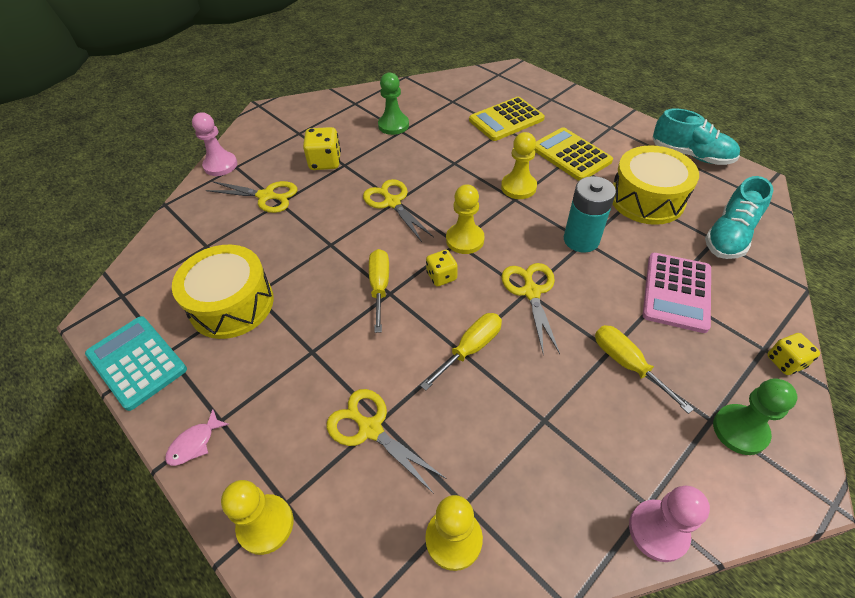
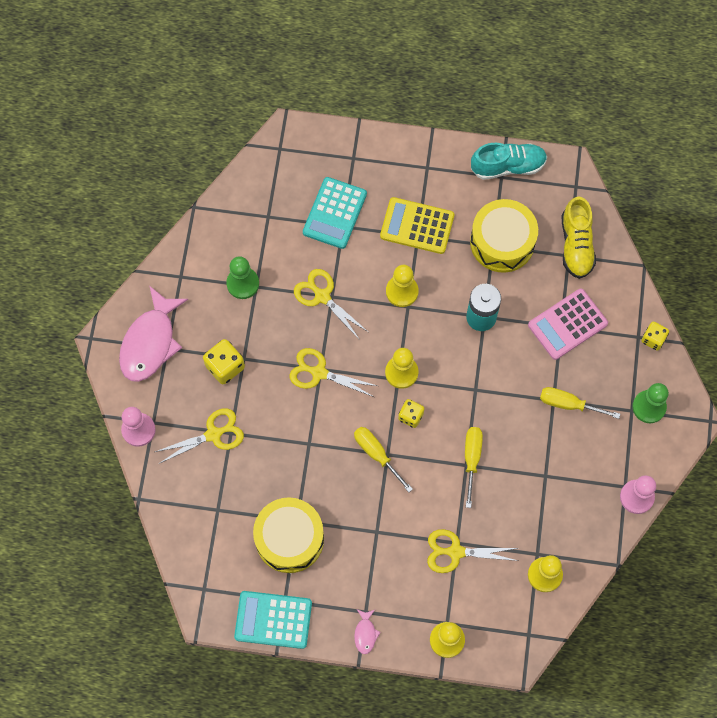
camera: 40 degrees left, 20 degrees up
(292, 124) = (150, 342): none -> pink fish
(506, 120) = (334, 213): yellow calculator -> turquoise calculator
(531, 292) = (478, 388): yellow scissors -> yellow scissors (322, 296)
(676, 292) = (567, 324): pink calculator -> pink calculator turned 75 degrees clockwise
(729, 235) = (576, 245): turquoise shoe -> yellow shoe

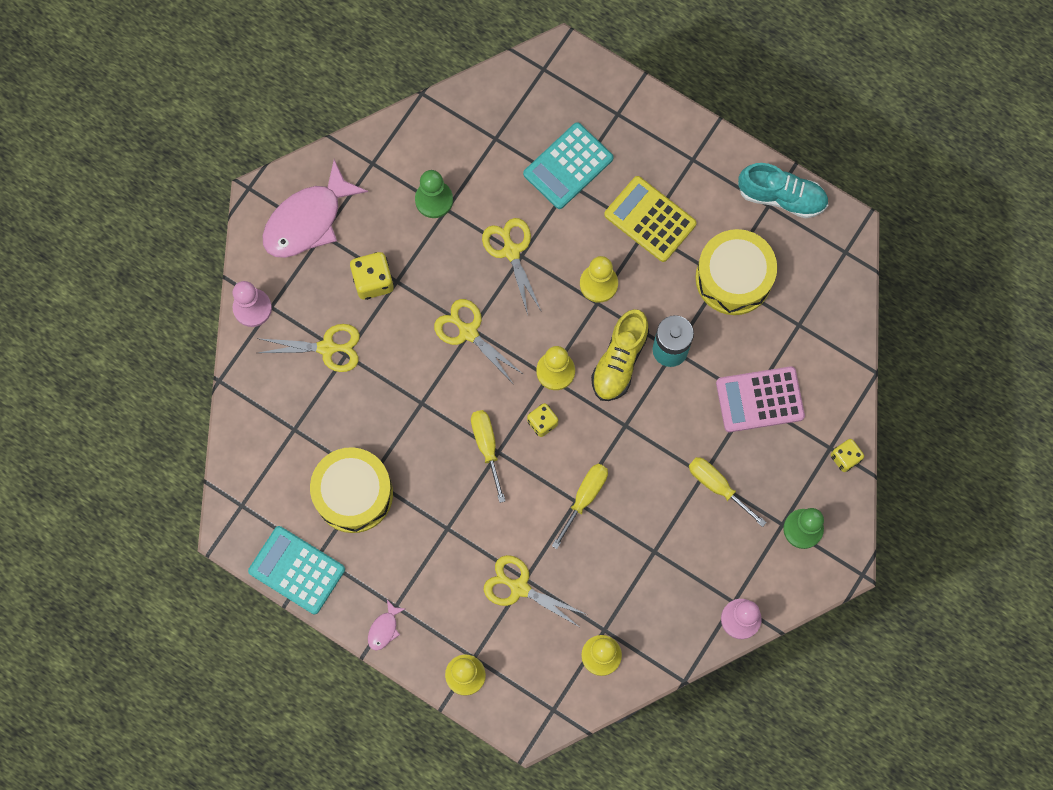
camera: 25 degrees right, 5 degrees up
(576, 245) = (813, 317): yellow shoe -> yellow shoe (619, 361)

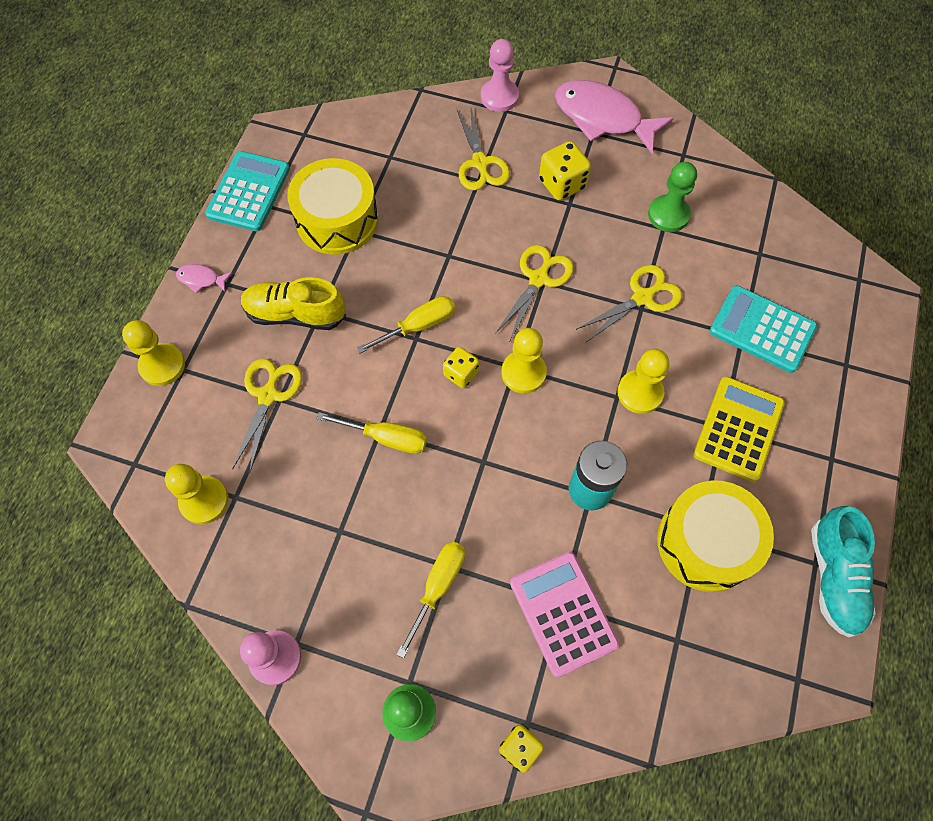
camera: 75 degrees right, 10 degrees down
(619, 361) = (557, 436): yellow shoe -> yellow shoe (295, 314)

